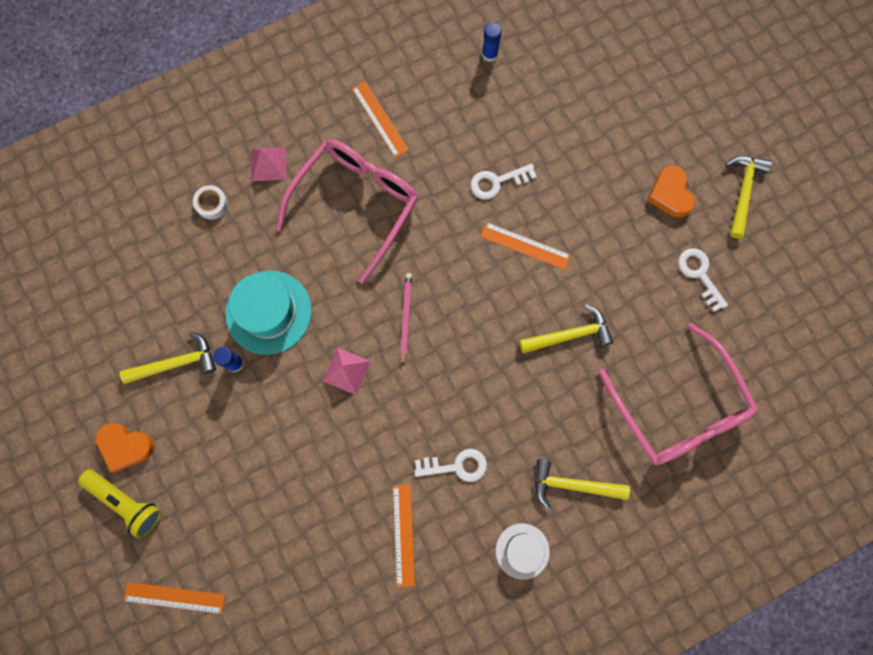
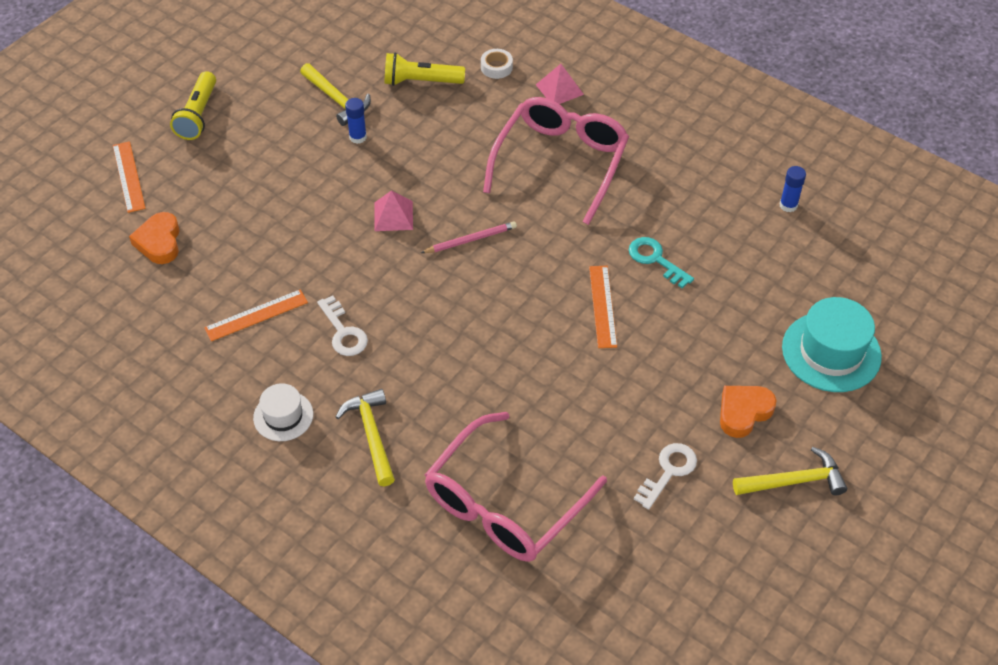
camera: 65 degrees right, 25 degrees down
(126, 446) = (246, 96): orange heart -> orange heart (159, 242)
(194, 277) = (421, 81): none -> yellow flashlight
(268, 312) = (418, 141): turquoise hat -> turquoise hat (831, 352)
(356, 204) = (560, 163): pink glasses -> pink glasses turned 75 degrees counterclockwise
(379, 119) = (658, 148): orange ruler -> none
(497, 182) = (656, 260): white key -> turquoise key
(570, 335) = (530, 377): yellow hammer -> none

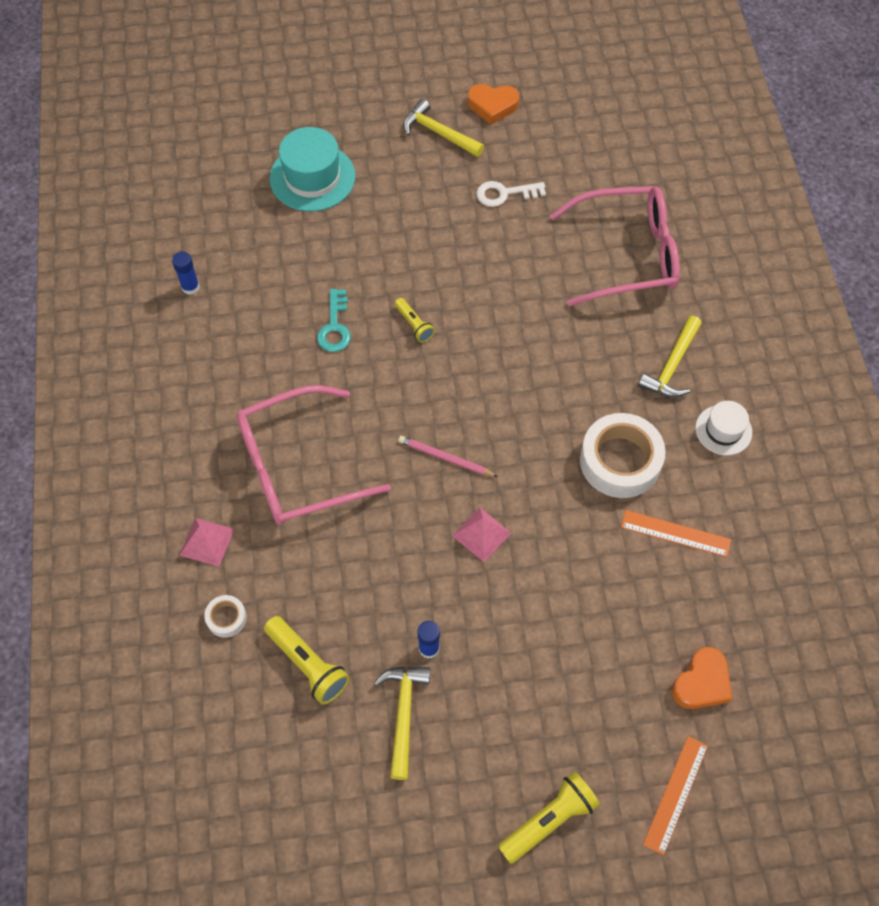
camera: 135 degrees left, 10 degrees up
(343, 332) = (620, 461): white key -> white tape
(603, 306) = (414, 324): orange ruler -> yellow flashlight
(743, 412) = (415, 188): orange heart -> orange heart (492, 106)

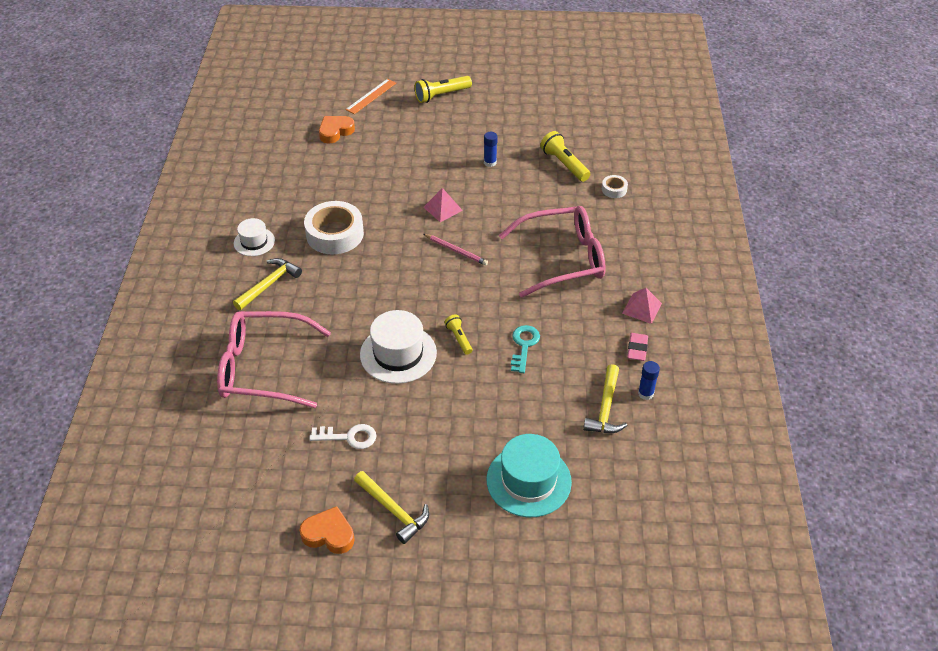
camera: 170 degrees left, 15 degrees down
(198, 342) = (637, 349): none -> pink eraser
(207, 542) = (627, 227): pink pyramid -> pink pyramid (642, 308)
(403, 714) = (511, 139): yellow hammer -> yellow hammer (605, 408)
(480, 294) = (398, 354): none -> white hat
(675, 533) = (316, 194): orange ruler -> none

